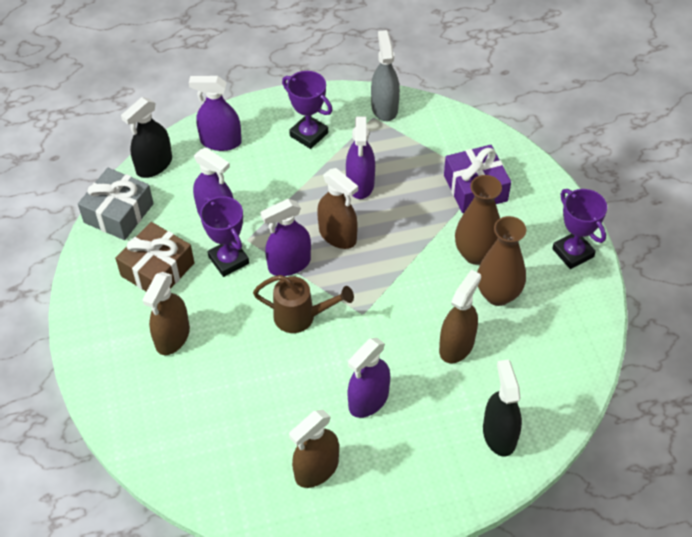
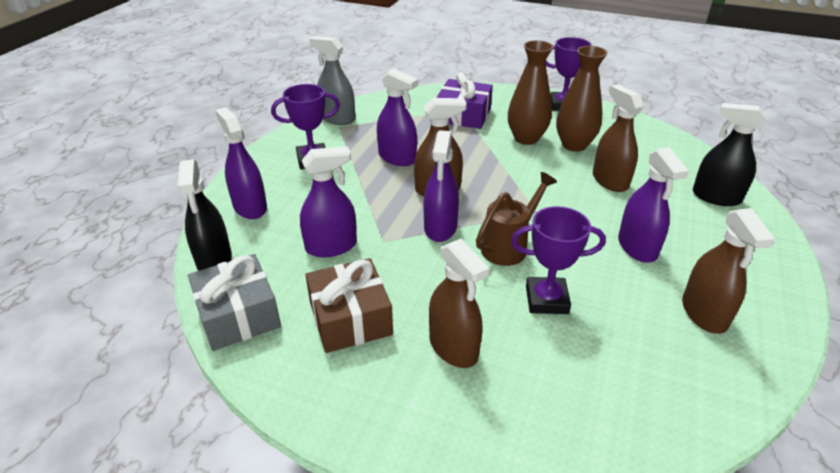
camera: 55 degrees left, 15 degrees down
(221, 141) = (250, 207): purple spray bottle -> purple spray bottle turned 105 degrees clockwise
(228, 260) = (395, 262): purple trophy -> purple trophy (546, 300)

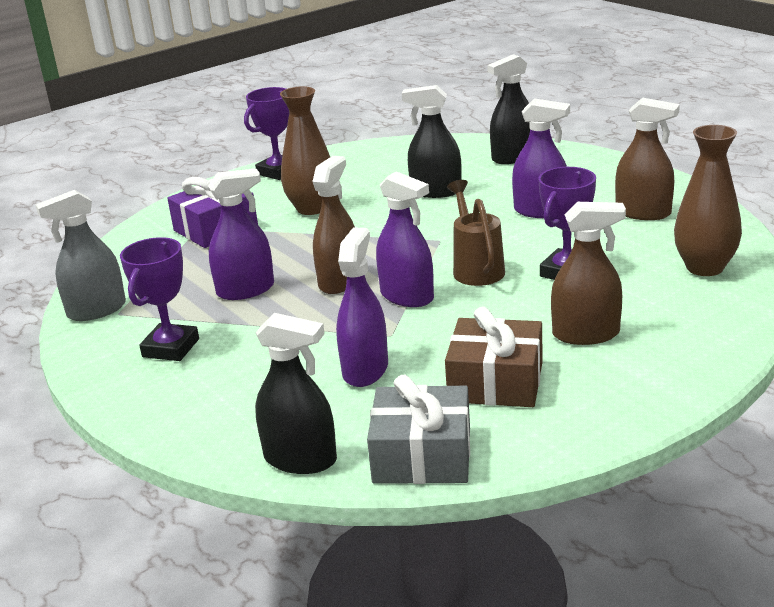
camera: 55 degrees left, 10 degrees down
(250, 207) = (217, 414): purple spray bottle -> none
(574, 145) = (357, 189): brown vase -> brown vase (704, 267)
(610, 181) = (436, 191): brown spray bottle -> black spray bottle

